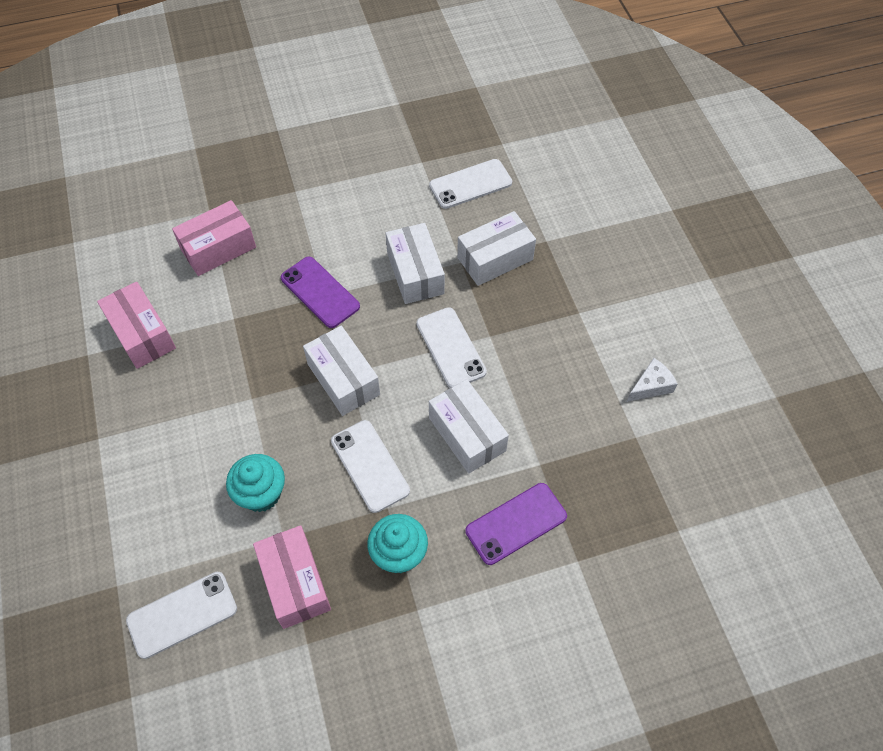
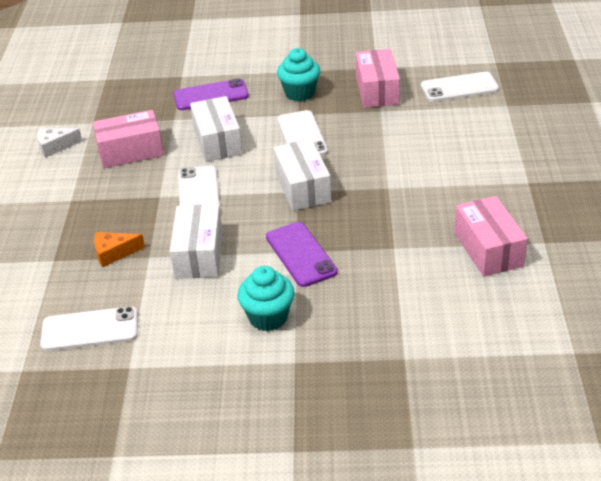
camera: 160 degrees left, 20 degrees down
(218, 248) = (399, 314): pink box -> pink box (130, 151)
(261, 494) = (392, 133): turquoise cupcake -> turquoise cupcake (268, 317)
(495, 258) = (114, 253): white box -> orange cheese

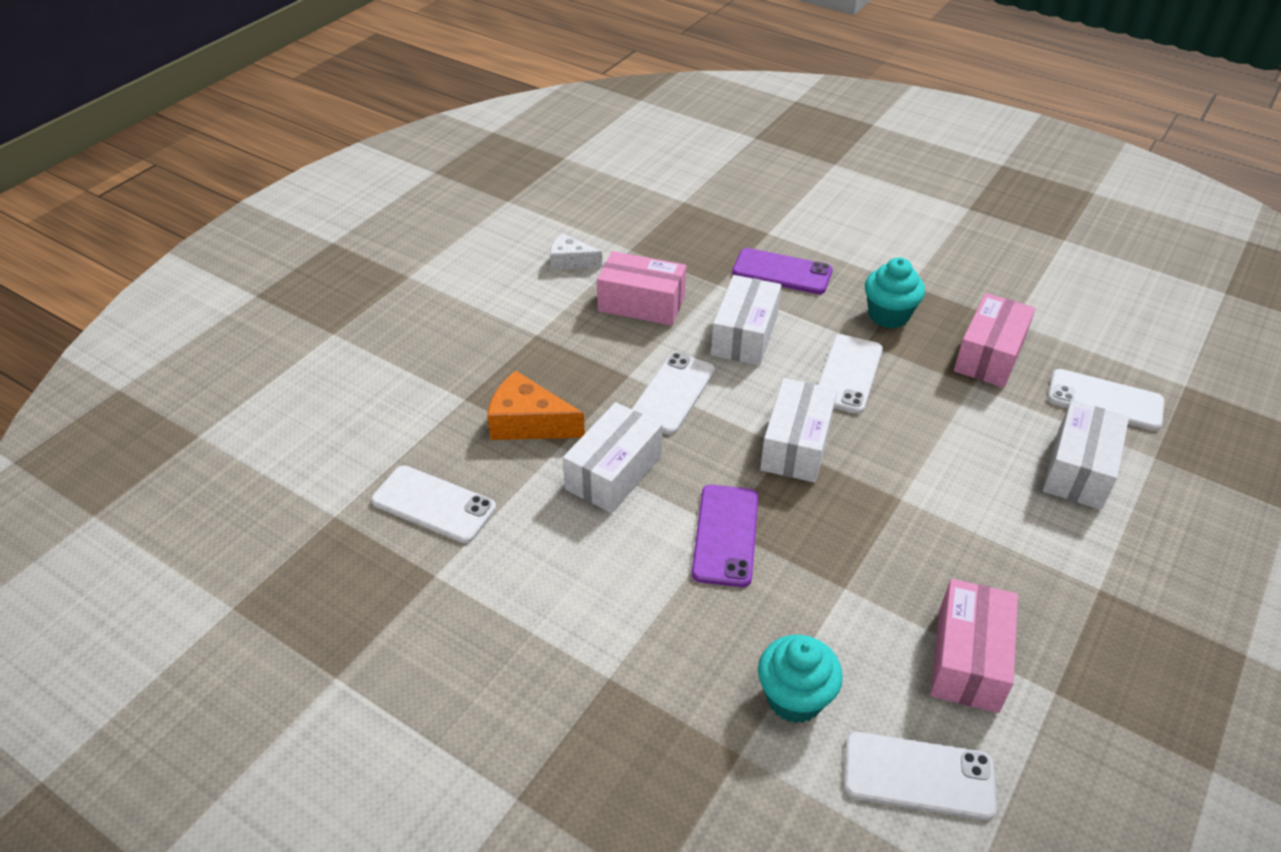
camera: 30 degrees right, 5 degrees up
(114, 253) = (528, 423): orange cheese -> orange cheese, size x1.54
(268, 317) = (625, 599): turquoise cupcake -> turquoise cupcake (794, 698)
(472, 129) = (1078, 469): none -> white box
(507, 316) = (918, 775): none -> white phone

